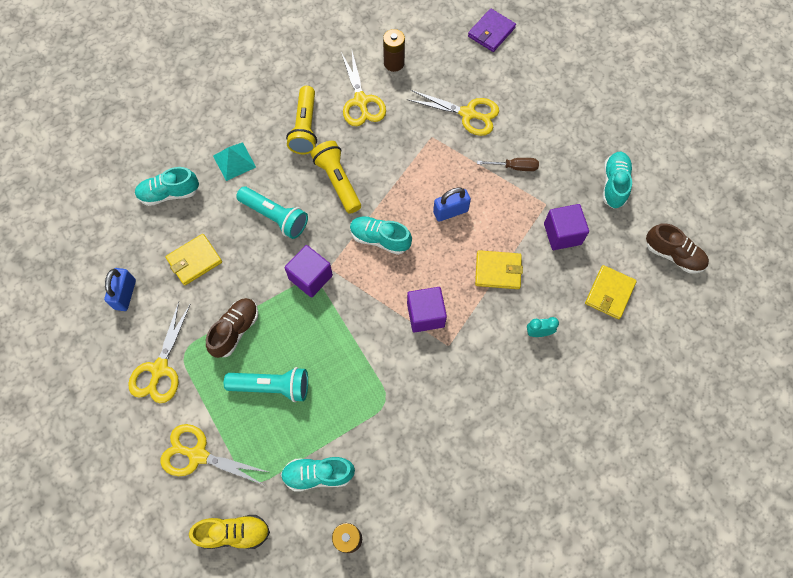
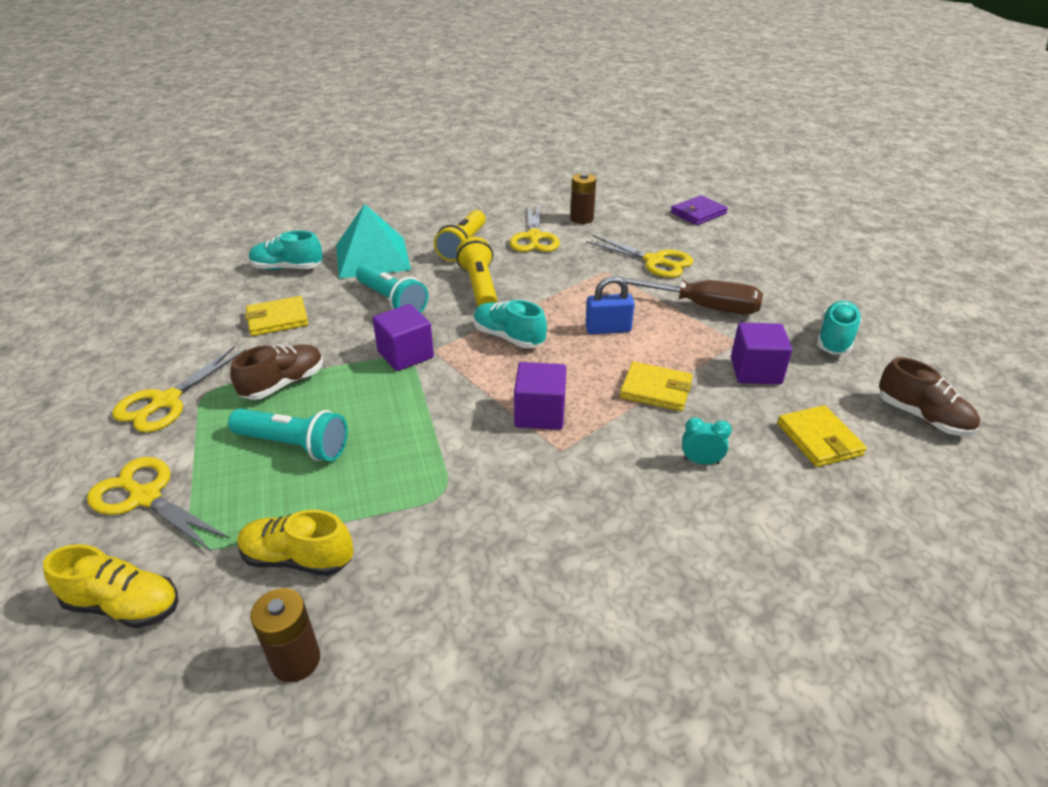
camera: 15 degrees right, 30 degrees down
(125, 294) = (179, 332): blue padlock -> none
(234, 161) = (372, 257): turquoise pyramid -> turquoise pyramid, size x1.81
(318, 474) = (298, 559): turquoise shoe -> yellow shoe
(514, 167) = (702, 306): brown screwdriver -> brown screwdriver, size x1.90
(609, 293) = (819, 439): yellow wallet -> yellow wallet turned 60 degrees counterclockwise

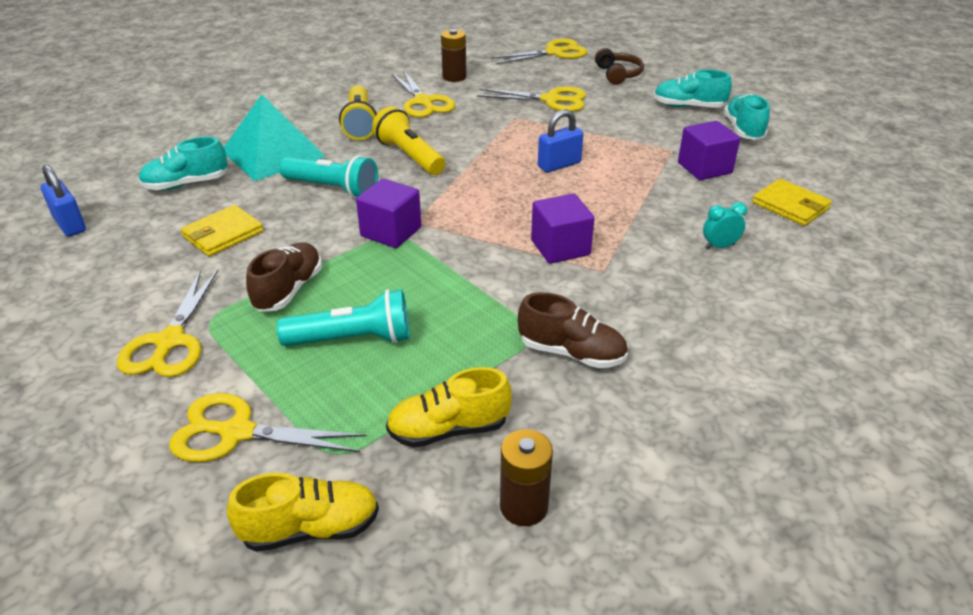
camera: 25 degrees left, 0 degrees up
(182, 281) = (70, 224): none -> blue padlock
(508, 337) = (476, 193): turquoise shoe -> turquoise shoe (688, 106)
(655, 390) = (639, 202): yellow wallet -> none
(698, 213) = (555, 52): purple wallet -> yellow scissors
(702, 306) = (622, 128): brown screwdriver -> none
(745, 248) = (618, 74): none -> brown headphones
(922, 417) = (846, 170): brown shoe -> brown shoe (571, 353)

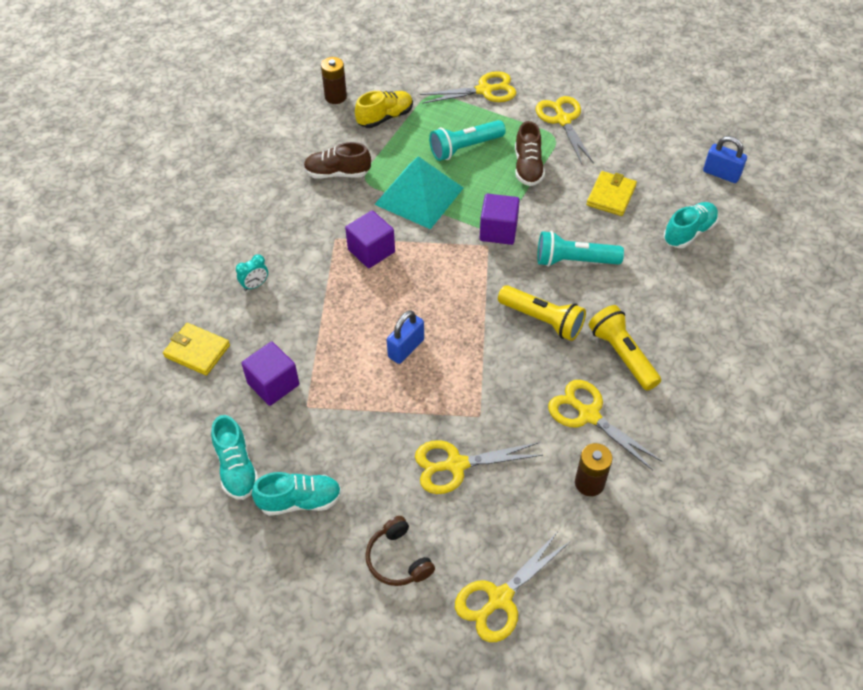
camera: 160 degrees right, 15 degrees up
(273, 153) = (660, 288): turquoise pyramid -> turquoise pyramid (419, 196)
(310, 529) = (421, 67): yellow shoe -> none

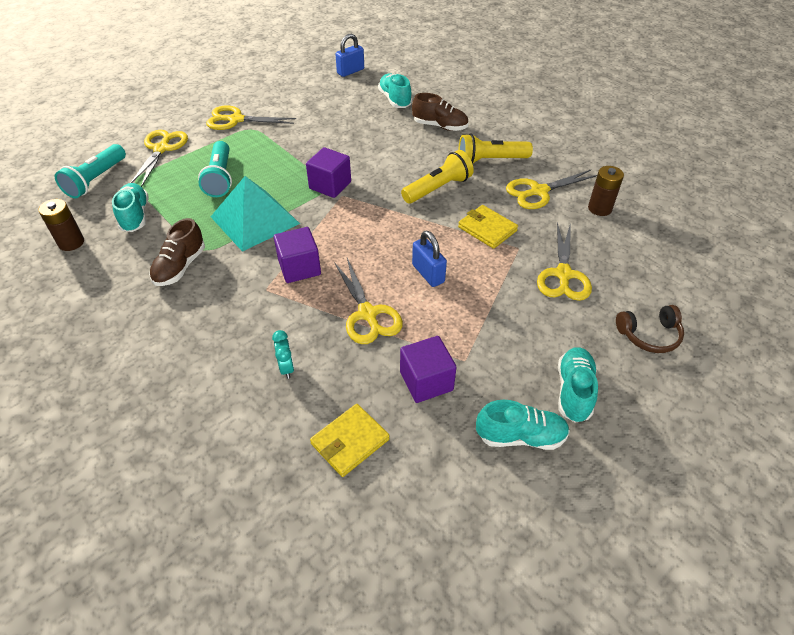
camera: 70 degrees left, 5 degrees down
(385, 117) = (135, 216): yellow shoe -> turquoise shoe
(499, 599) = (694, 283): yellow scissors -> yellow scissors (368, 314)
(528, 167) = (272, 151): brown shoe -> brown shoe (440, 126)
(574, 261) = (388, 156): turquoise flashlight -> turquoise flashlight (96, 180)
(611, 196) = (335, 121): yellow wallet -> yellow wallet (487, 229)

